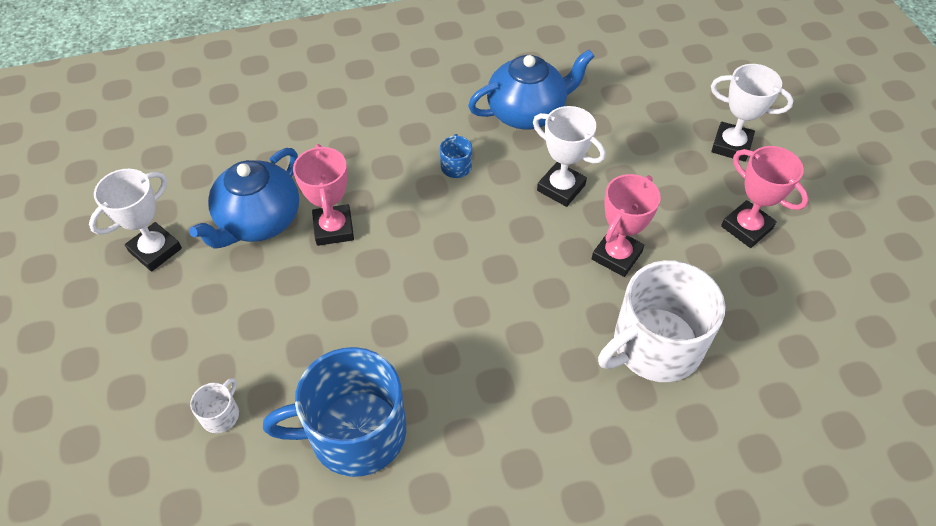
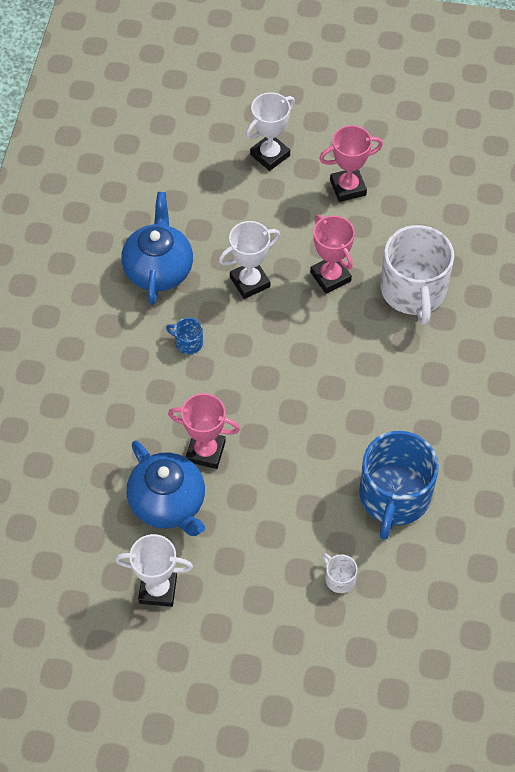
camera: 65 degrees left, 5 degrees up
(155, 250) = (158, 589): white trophy -> white trophy turned 60 degrees counterclockwise

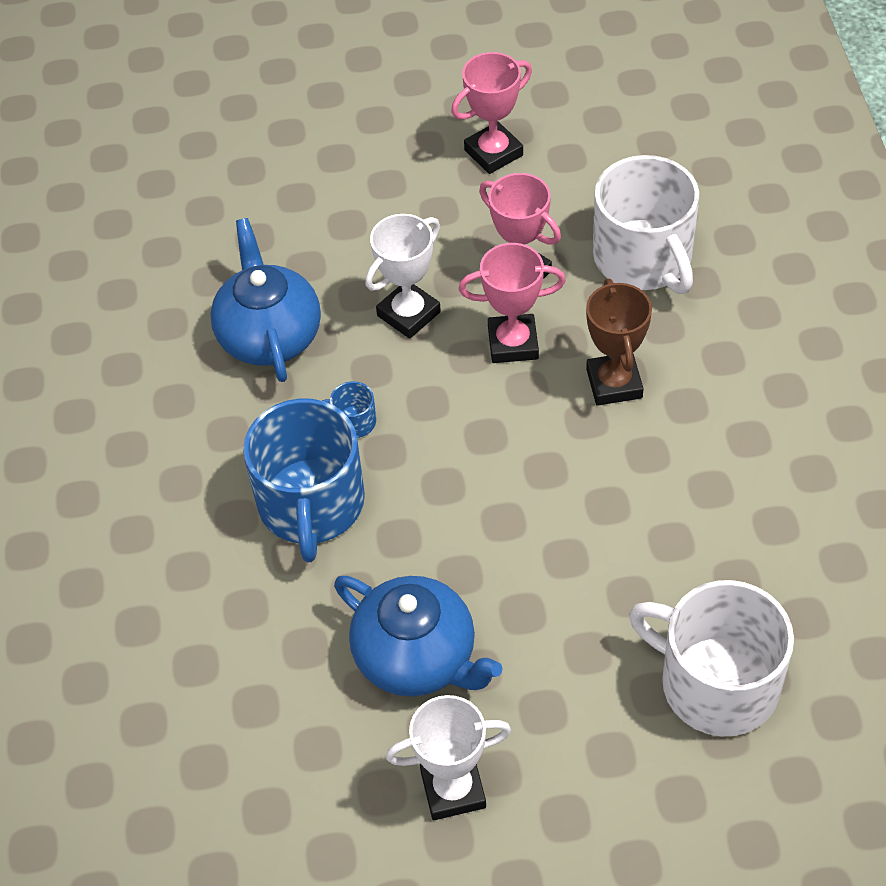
camera: 15 degrees left, 5 degrees down
(206, 451) = (442, 565): pink trophy -> pink trophy (513, 343)
(270, 155) = (367, 142): white trophy -> none
(339, 578) = (716, 683): white mug -> white mug, size x2.45
(359, 369) = (614, 383): none -> brown trophy
(394, 496) = (742, 541): blue mug -> blue mug (311, 504)

